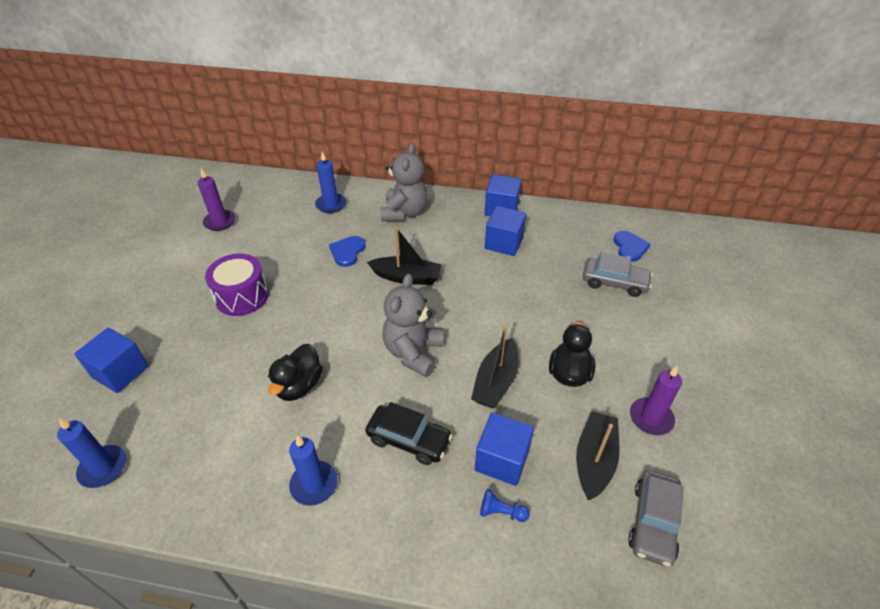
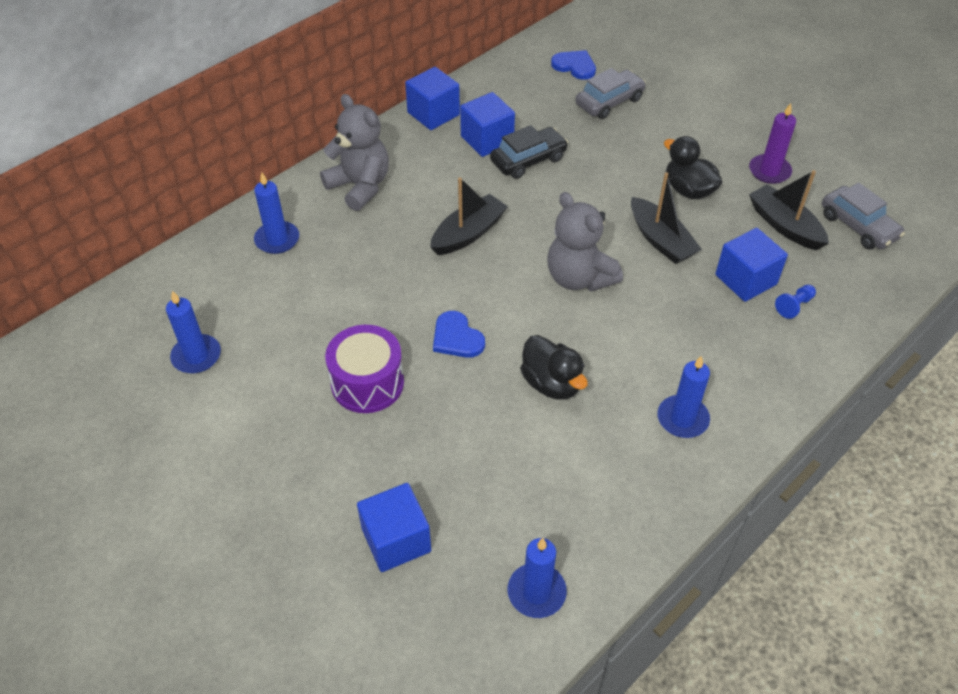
camera: 55 degrees left, 5 degrees up
(220, 222) = (196, 356): purple candle -> blue candle
(347, 252) = (380, 262): blue heart -> blue heart (457, 337)
(409, 440) = (681, 330): black car -> black car (528, 160)

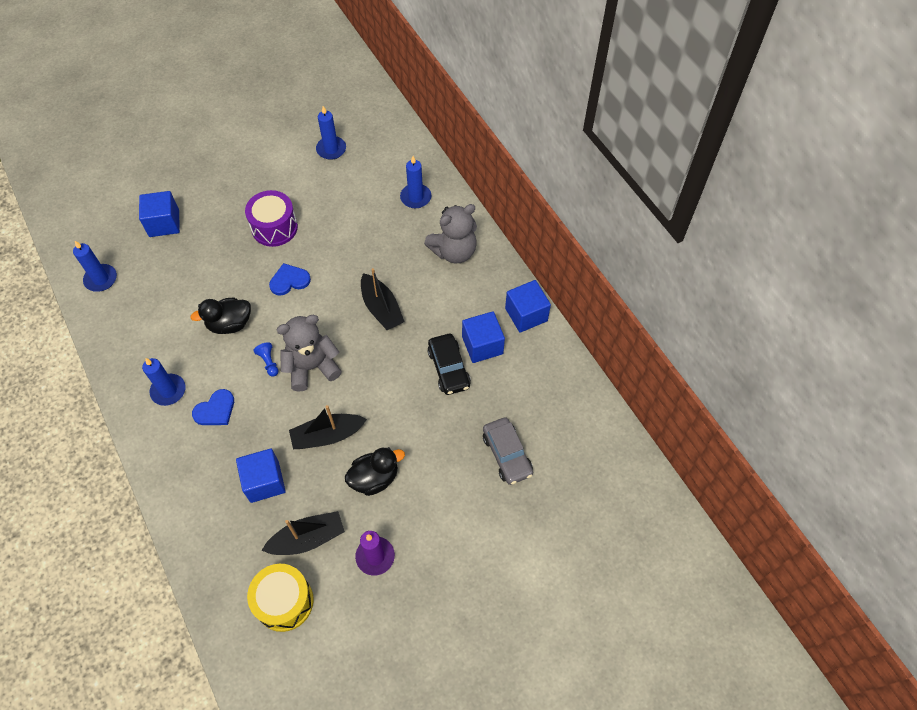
camera: 105 degrees right, 10 degrees up
(574, 66) = (566, 442): blue heart -> blue heart (215, 410)
(794, 306) = (225, 506): blue pawn -> blue pawn (269, 362)
(858, 226) = (284, 601): grey car -> yellow drum

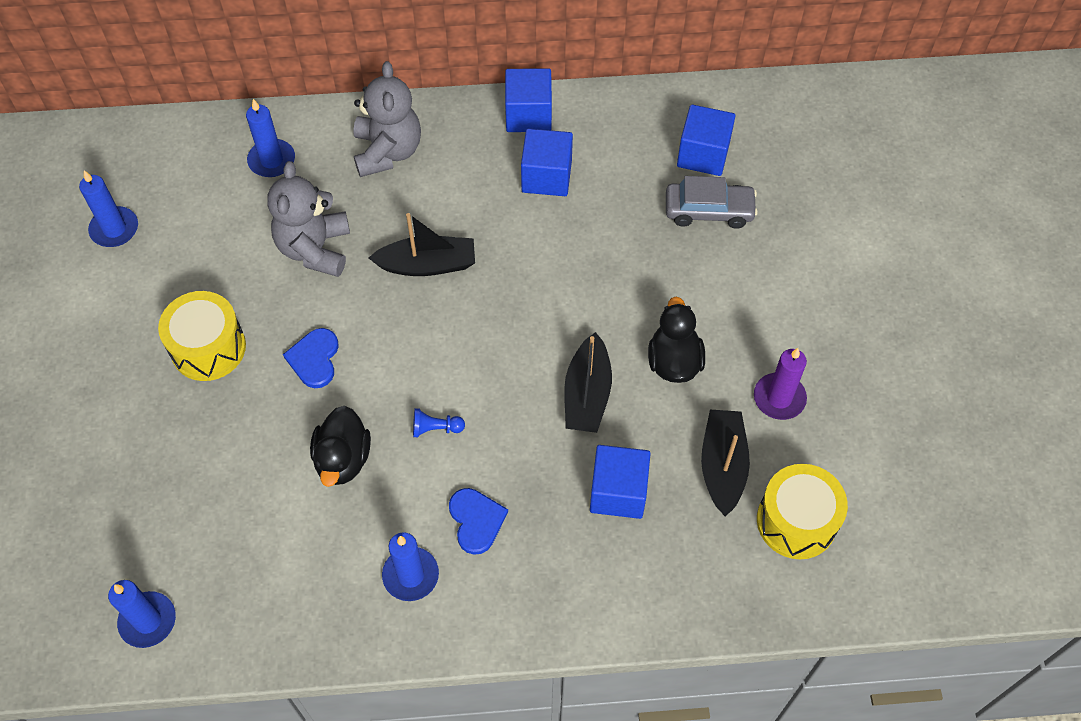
camera: 65 degrees left, 0 degrees up
(164, 223) = (98, 497): blue cube -> blue cube (703, 154)
(274, 227) = (208, 348): purple drum -> yellow drum
(312, 367) = (473, 378): grey teddy bear -> grey teddy bear (315, 249)
(449, 368) = (560, 224): black car -> none

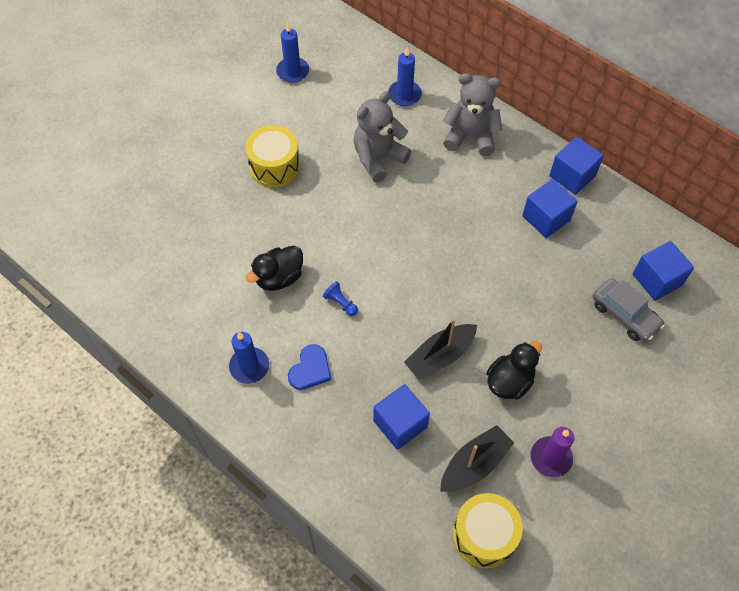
camera: 45 degrees right, 0 degrees up
(148, 621) = (112, 275): blue candle -> none
(314, 359) = (319, 215): blue heart -> none
(388, 151) = (470, 136): grey teddy bear -> grey teddy bear turned 120 degrees counterclockwise
(427, 264) = (428, 213): black boat -> none

